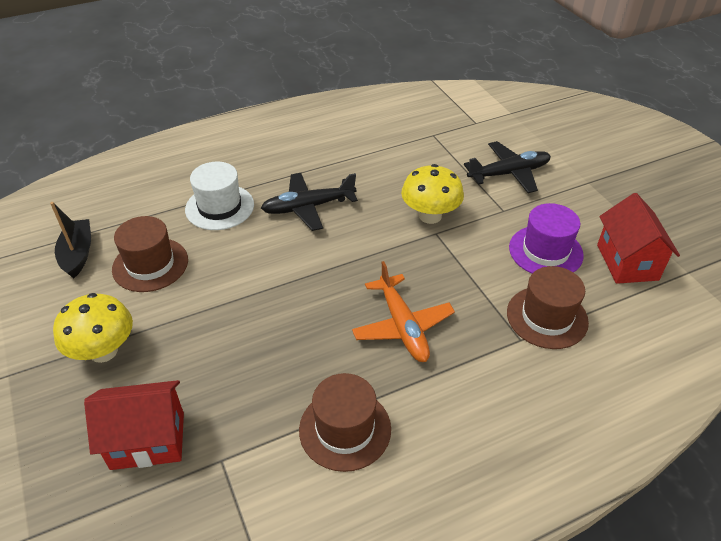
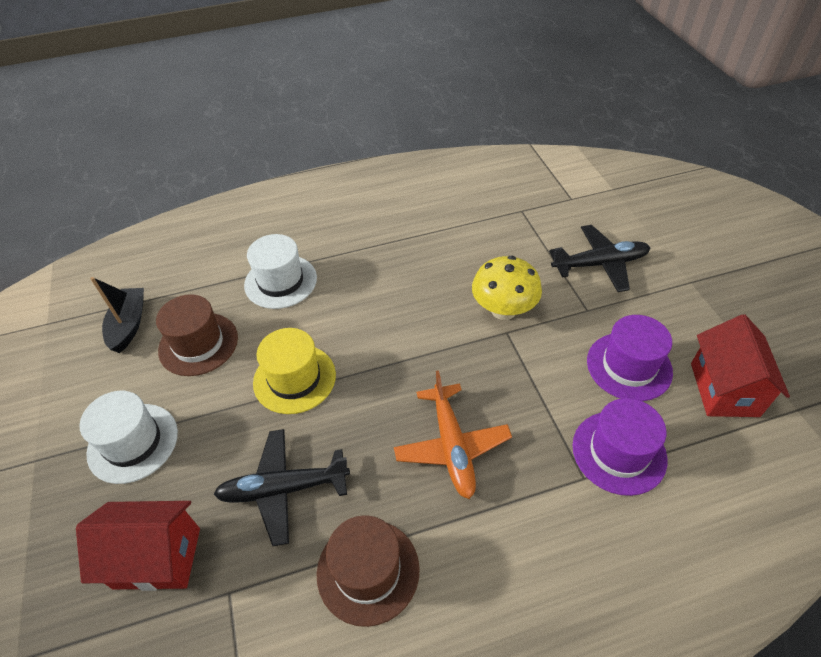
camera: 10 degrees right, 5 degrees up
(103, 351) = (133, 442): yellow mushroom -> white hat
(248, 285) = (294, 378): none -> yellow hat
(308, 207) = (373, 289): black plane -> black plane (283, 489)
(547, 317) = (619, 452): brown hat -> purple hat

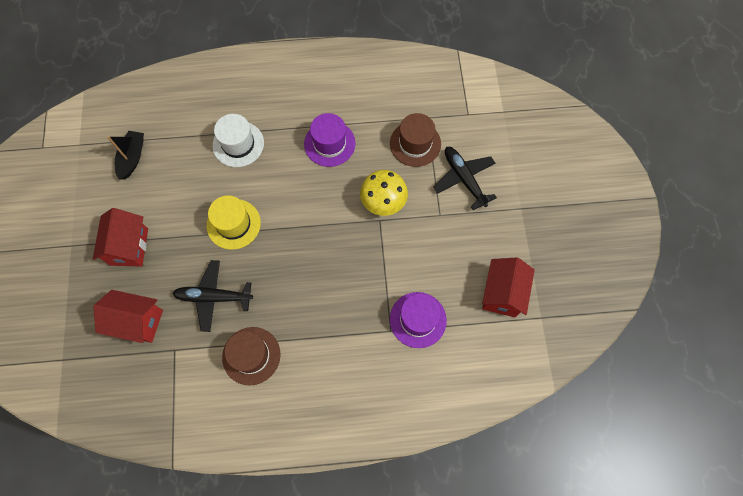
camera: 10 degrees right, 20 degrees up
(133, 442) = (129, 247): white hat -> red house
(198, 344) = (176, 183): brown hat -> brown hat (415, 143)
(452, 446) = (319, 293): orange plane -> none
(600, 264) = (464, 179): black plane -> black plane turned 120 degrees counterclockwise
(629, 366) = (449, 263): purple hat -> purple hat (329, 143)

